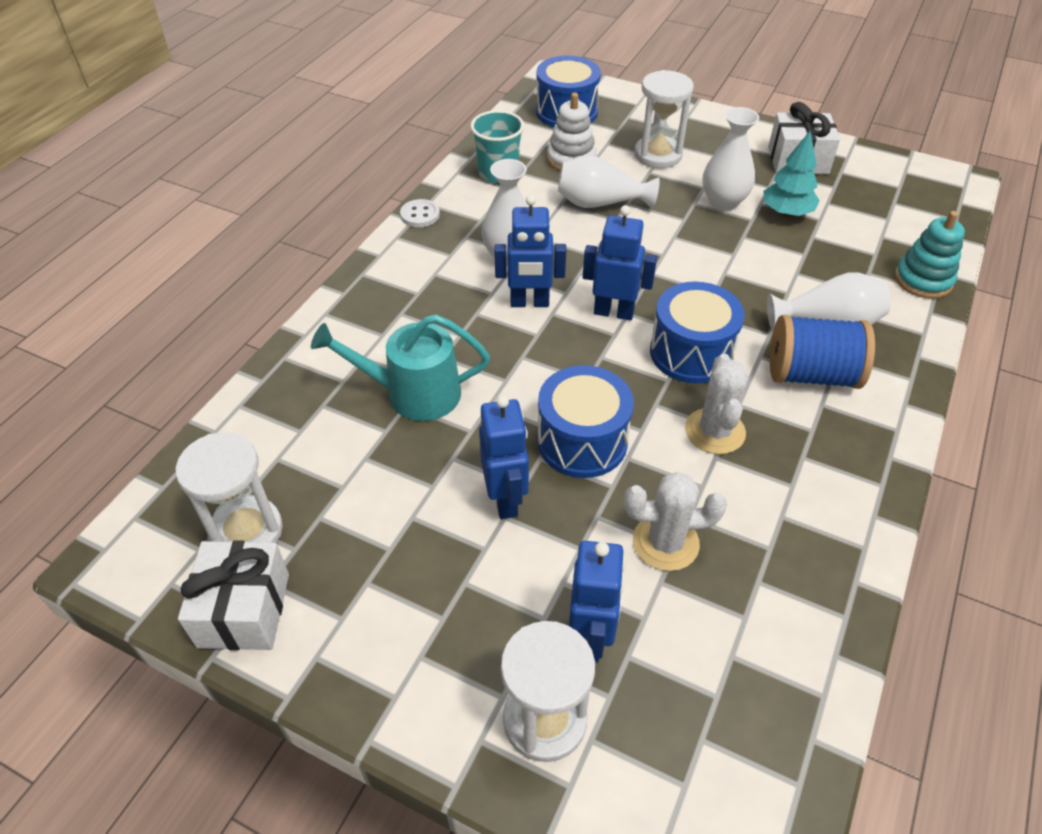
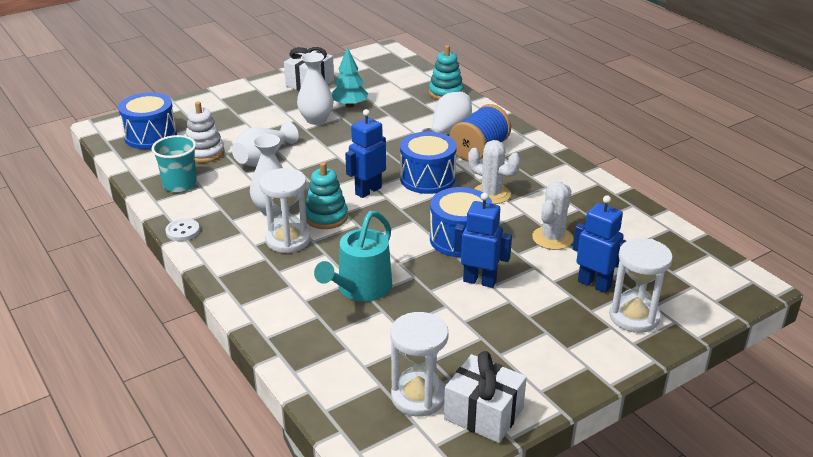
camera: 60 degrees left, 15 degrees down
(529, 303) = (326, 217): blue robot -> turquoise stacking toy
(658, 155) = (243, 122): white hourglass -> white hourglass (288, 240)

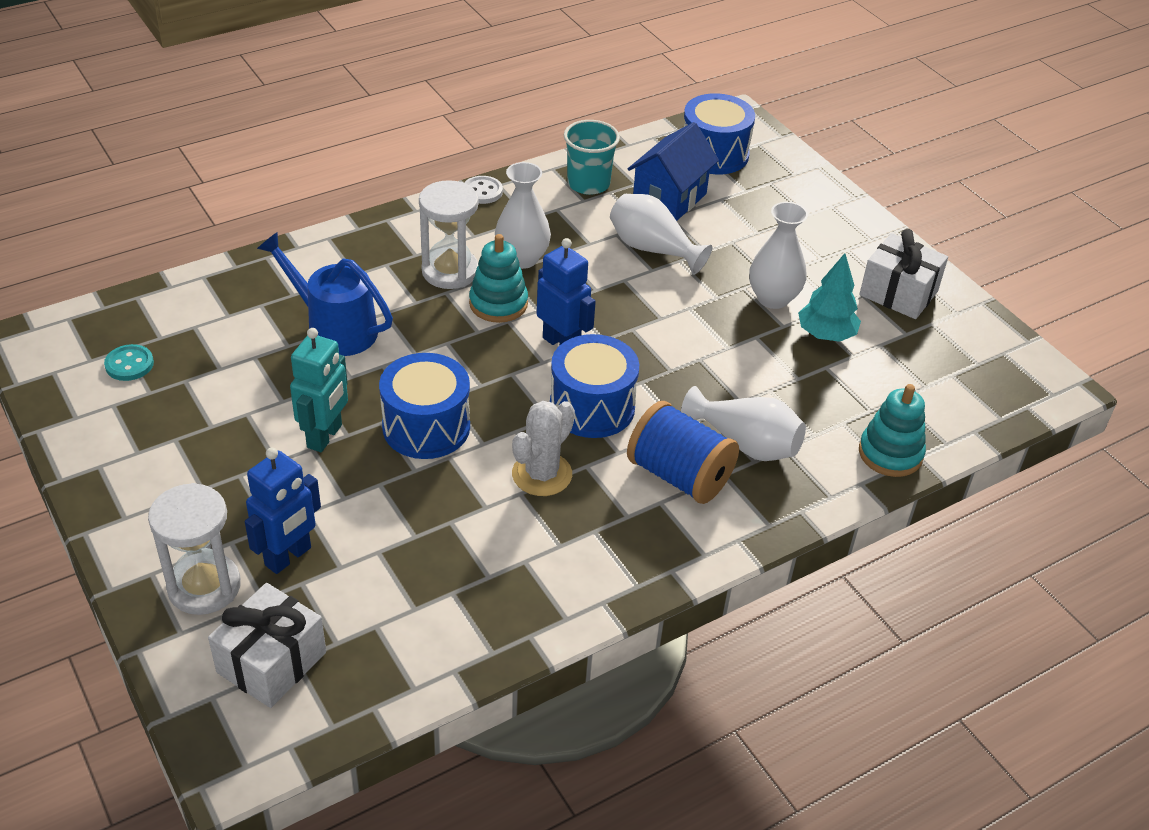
camera: 90 degrees right, 10 degrees up
(205, 153) = (669, 199): white stacking toy -> blue house
(361, 289) = (335, 329): turquoise watering can -> blue watering can
(418, 397) = (129, 364): white hourglass -> turquoise button
(479, 281) = (325, 436): blue robot -> turquoise robot
(483, 413) = (82, 413): white gift -> white gift (272, 662)
(552, 238) = (411, 528): white cactus -> none

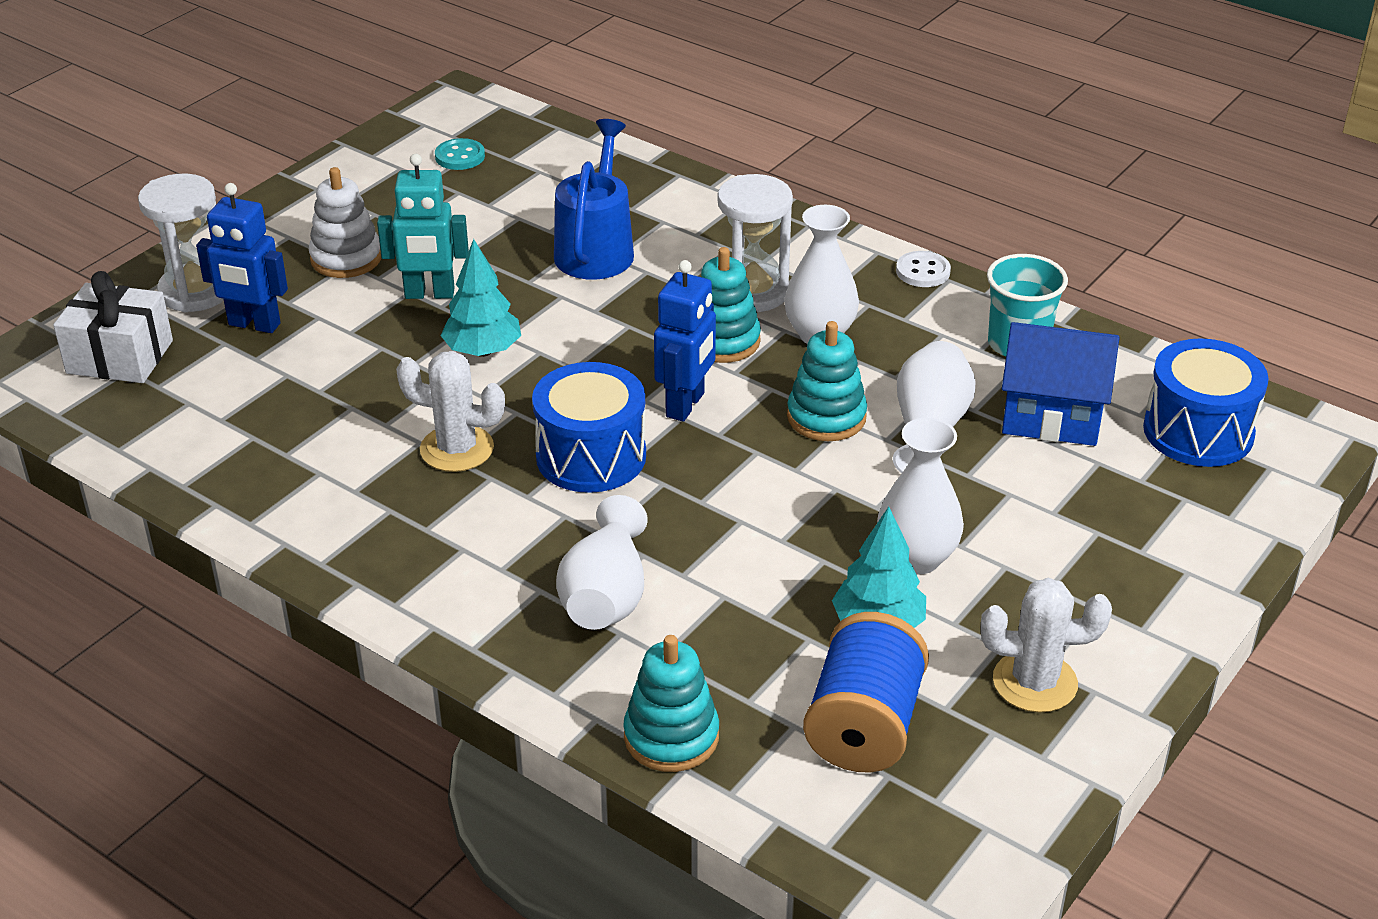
camera: 70 degrees right, 5 degrees down
(231, 474) = (346, 258): none -> white stacking toy
(426, 427) = (483, 351): blue drum -> turquoise tree
(614, 286) = (826, 417): none -> turquoise stacking toy
(679, 476) = (515, 553): blue spool -> blue spool (863, 726)
(898, 293) = (1034, 682): white gift -> white cactus

